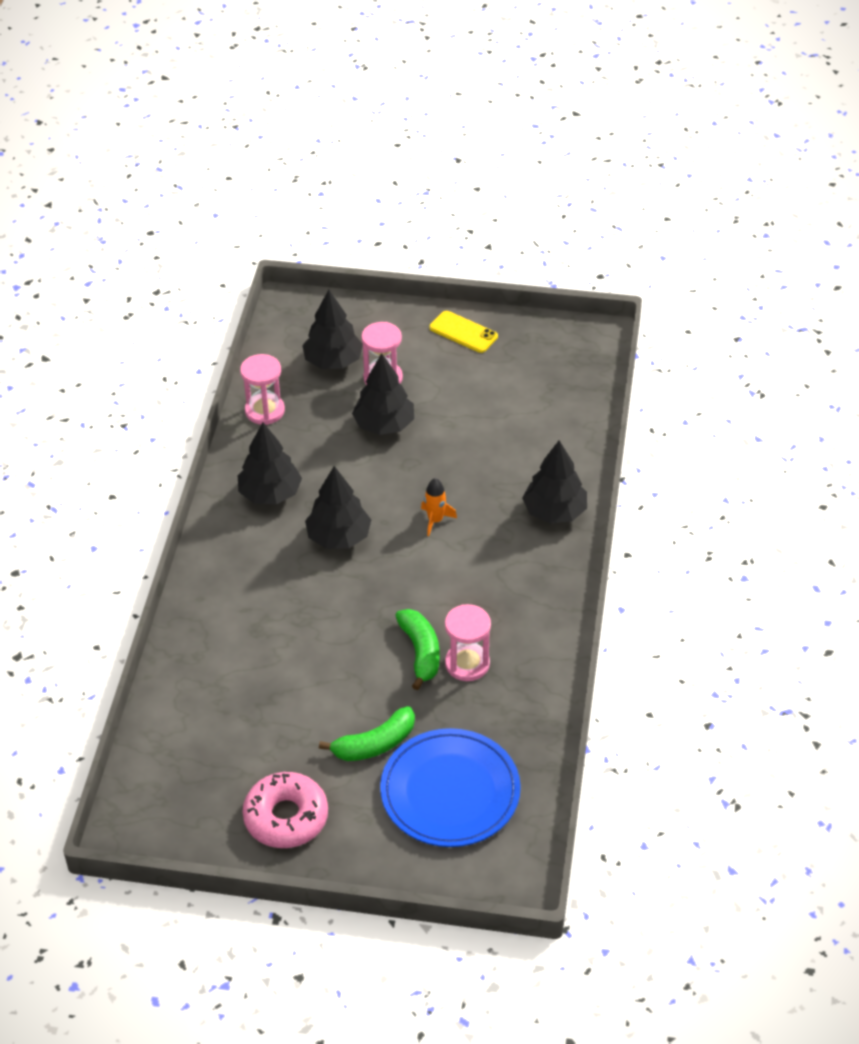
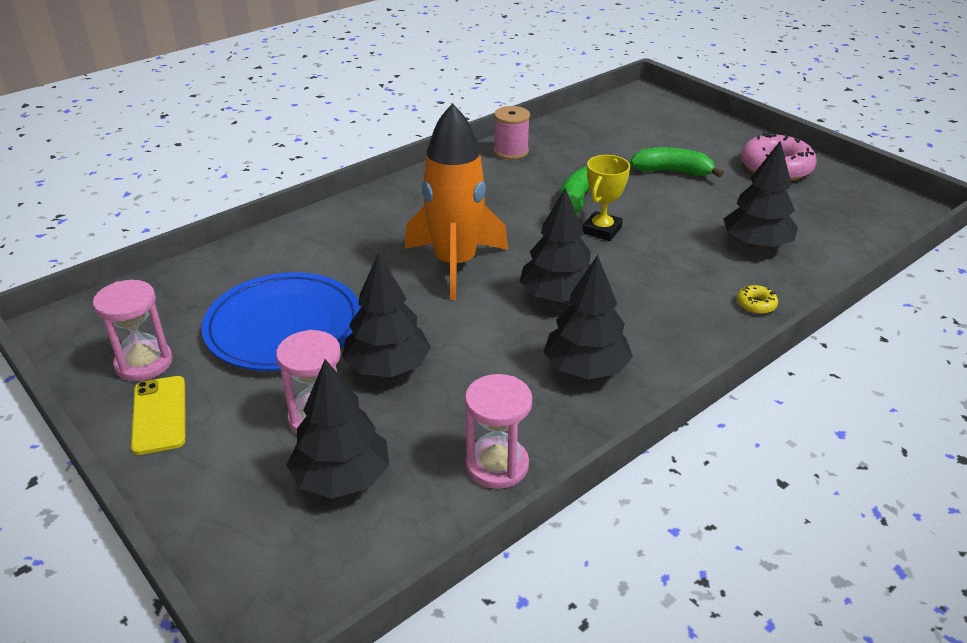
camera: 140 degrees left, 10 degrees down
(199, 615) = (756, 304): none -> yellow donut
(367, 622) = (602, 230): none -> yellow trophy
(435, 520) = (455, 264): orange rocket -> orange rocket, size x2.41
(450, 792) = (644, 135): blue plate -> blue plate (284, 327)
(467, 664) = (553, 177): pink hourglass -> pink hourglass (144, 363)
(541, 677) = (511, 151): none -> pink spool
(554, 511) = (353, 221): black tree -> black tree (756, 244)

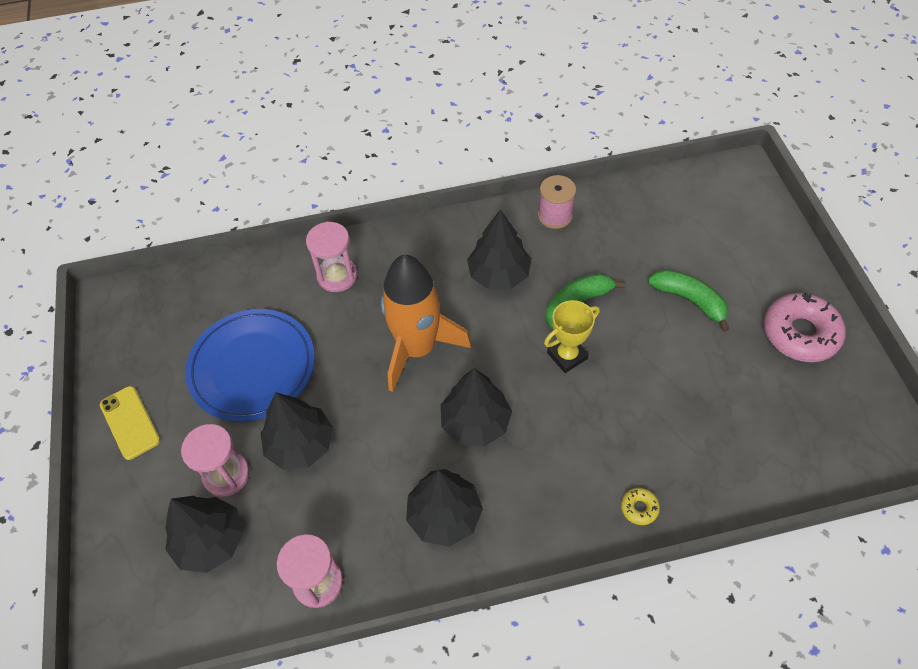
camera: 30 degrees right, 20 degrees up
(144, 363) = (144, 365): pink hourglass -> pink hourglass (337, 276)
(159, 415) = (130, 422): yellow phone -> yellow phone turned 45 degrees counterclockwise
(756, 244) = (697, 432): black tree -> black tree (499, 274)

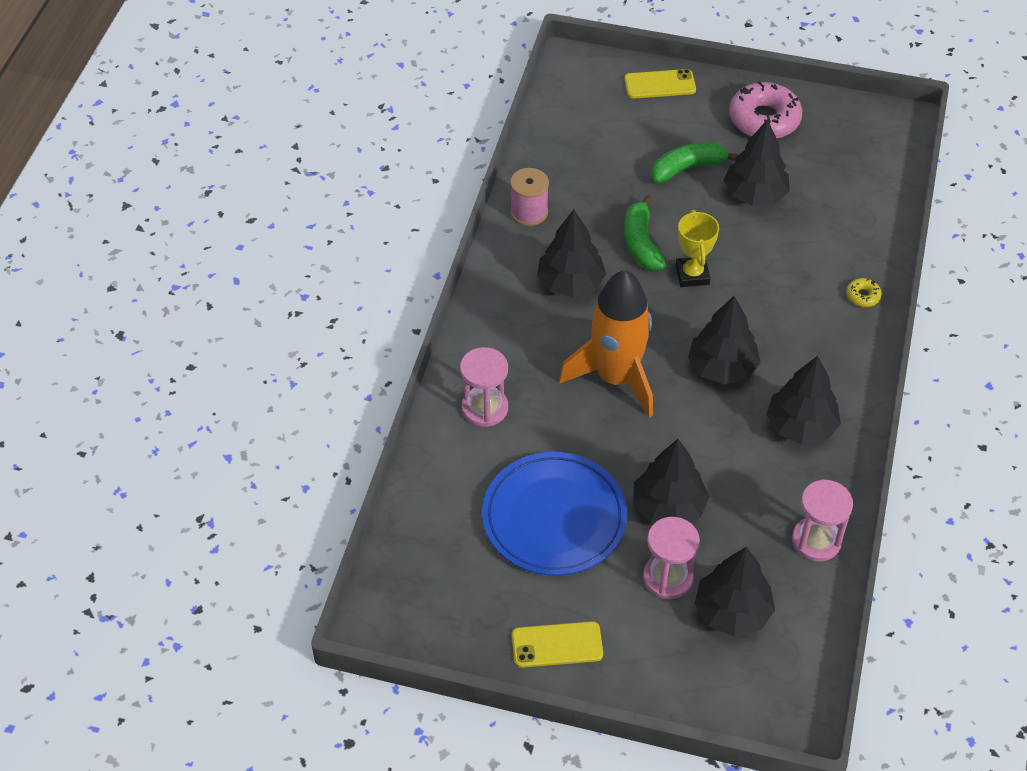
camera: 65 degrees left, 5 degrees down
(699, 364) = (754, 194): none -> black tree
(772, 239) = (660, 84): none -> yellow phone

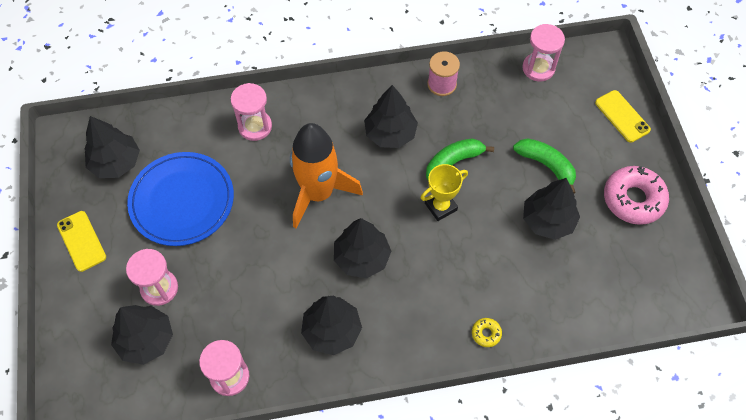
camera: 65 degrees right, 10 degrees up
(558, 123) = (538, 68): none -> pink hourglass
(668, 507) = (219, 267): black tree -> black tree (116, 163)

